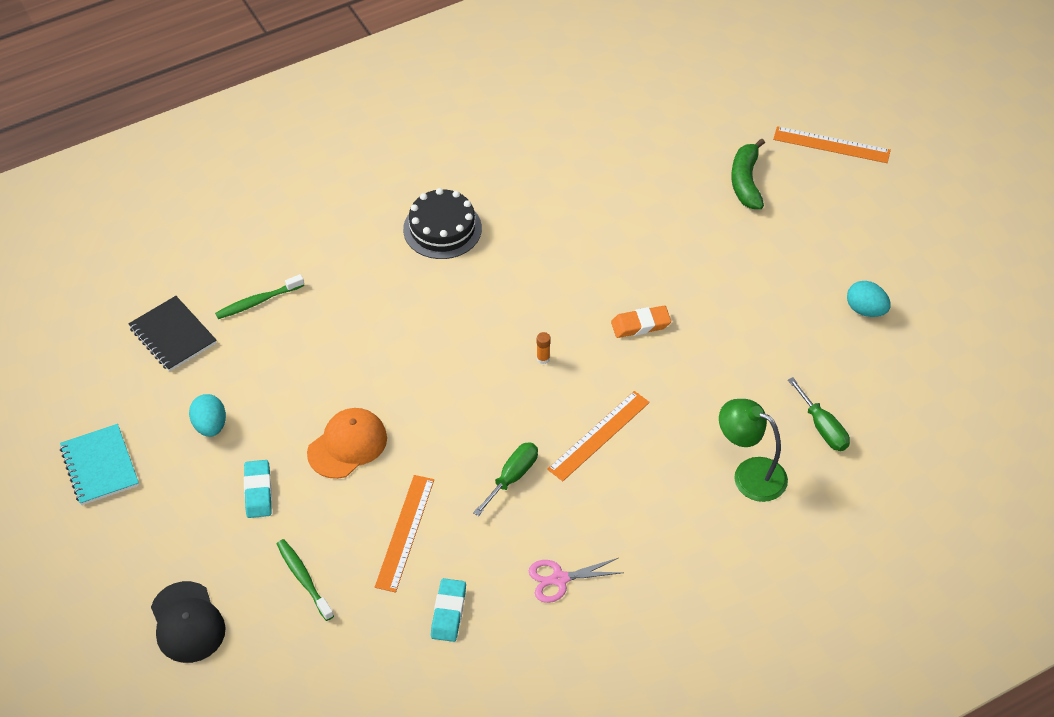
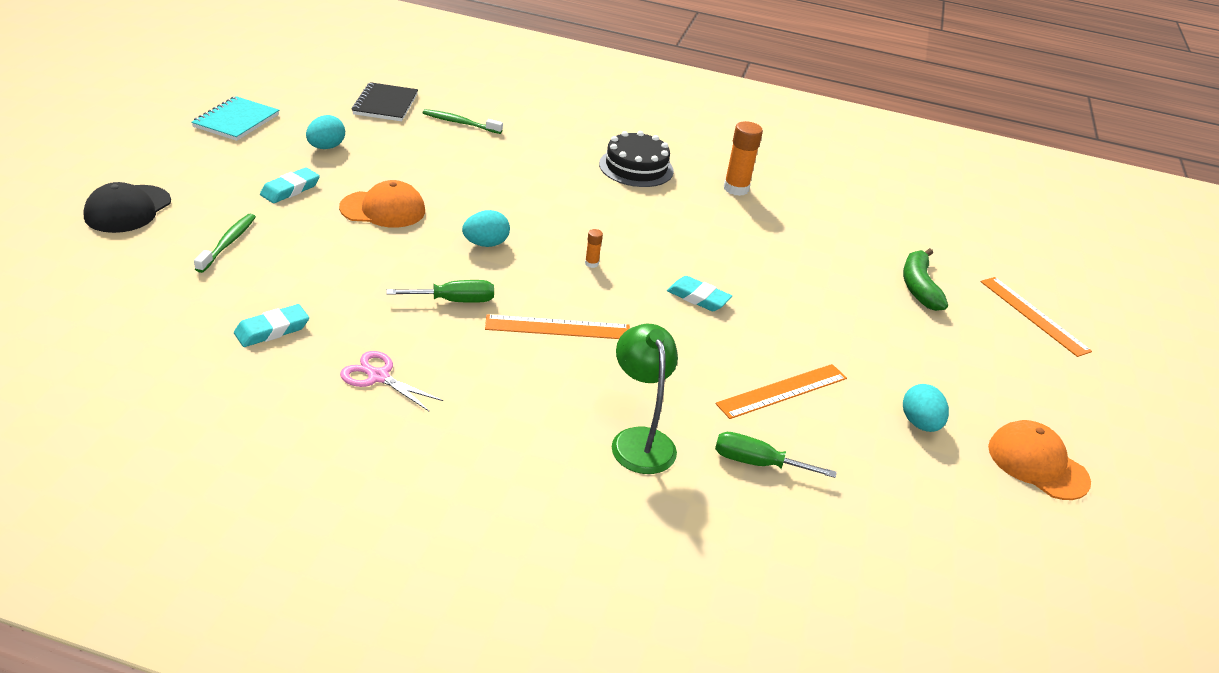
camera: 40 degrees right, 15 degrees down
(404, 532) = (331, 271): orange ruler -> orange ruler (782, 391)
(457, 408) = (485, 244): none -> turquoise egg
(532, 186) = (736, 189): none -> orange glue stick
(640, 325) = (698, 298): orange eraser -> turquoise eraser
(746, 182) = (918, 287): green banana -> green banana turned 45 degrees counterclockwise
(822, 427) = (757, 463): green screwdriver -> green screwdriver turned 90 degrees clockwise
(948, 282) = (1037, 464): none -> orange cap

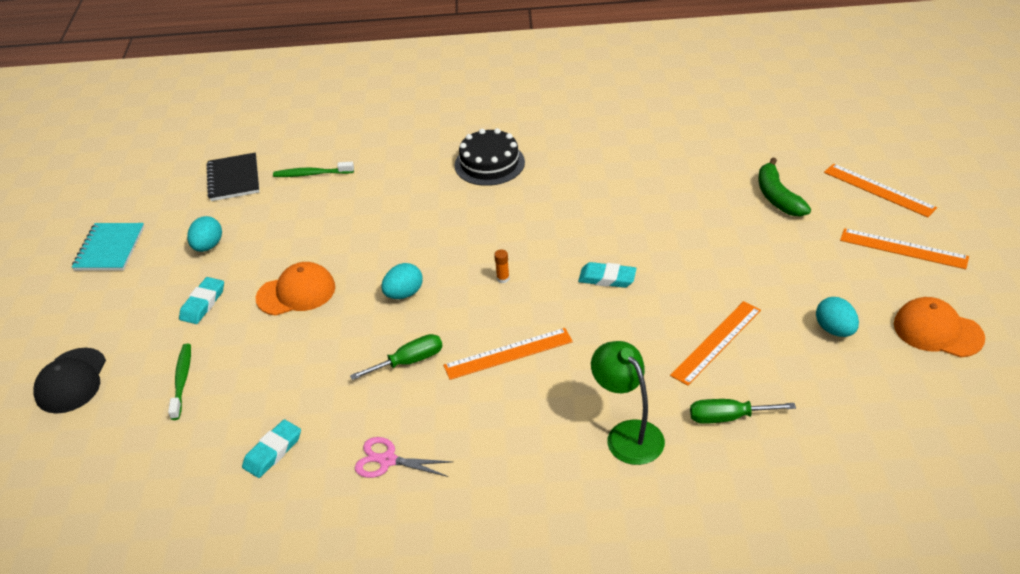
camera: 10 degrees left, 5 degrees up
(736, 189) = (584, 154): orange glue stick -> none
(1035, 376) = (903, 249): none -> orange ruler

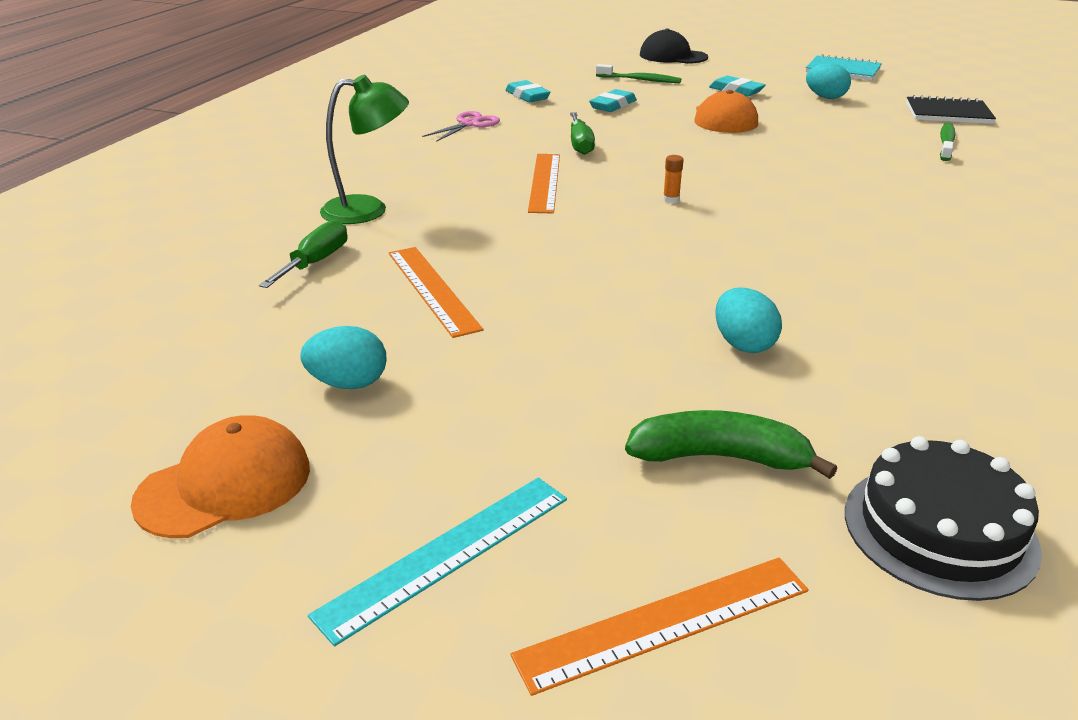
camera: 110 degrees right, 10 degrees down
(404, 294) = (685, 155): turquoise egg -> turquoise egg (743, 344)
(489, 163) = (939, 234): black cake -> black cake (939, 530)
(607, 278) = (619, 254): turquoise eraser -> turquoise eraser (613, 105)
(903, 249) = (446, 554): orange ruler -> turquoise ruler

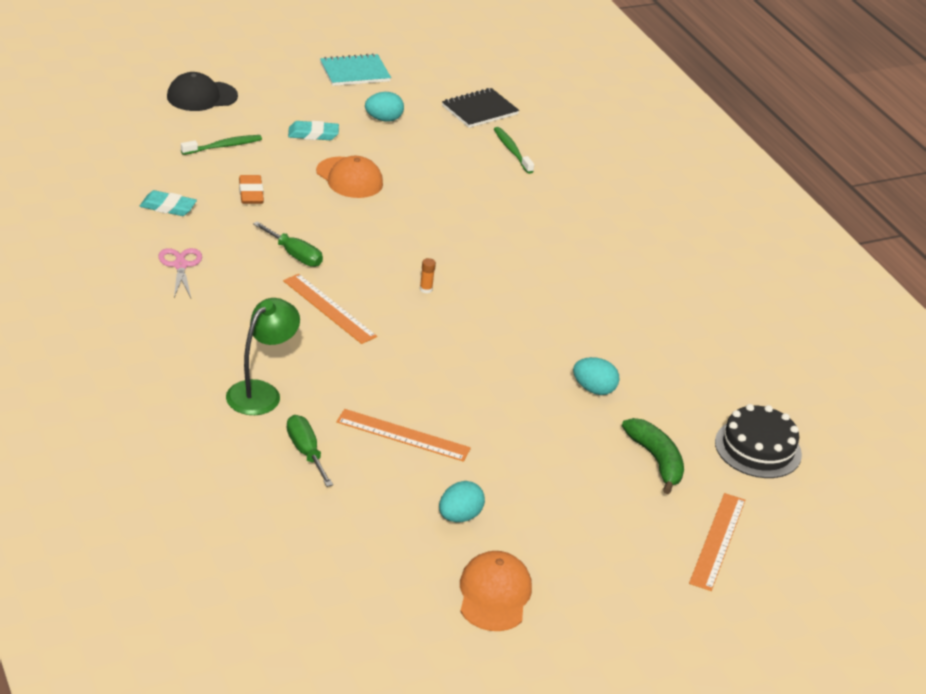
camera: 50 degrees left, 5 degrees up
(446, 554) = (619, 564): turquoise ruler -> none
(613, 105) = (251, 193): turquoise eraser -> orange eraser
(720, 457) = (656, 460): green banana -> green banana turned 105 degrees clockwise

